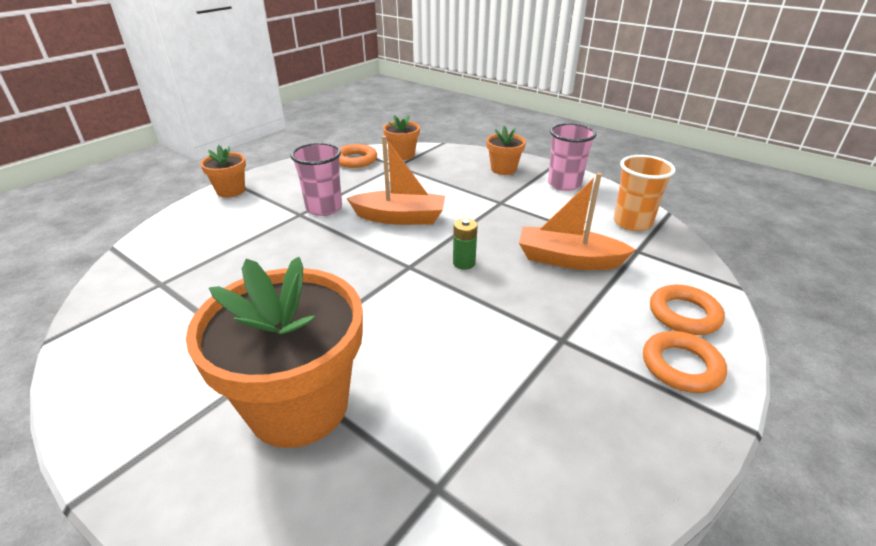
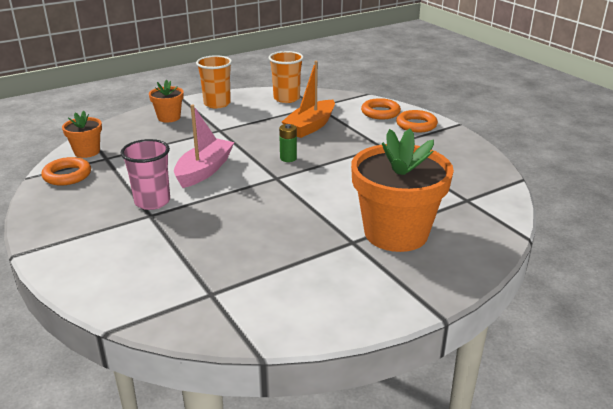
camera: 70 degrees left, 5 degrees down
(231, 191) = (54, 251): orange flower pot -> none
(400, 218) = (204, 170): orange boat -> pink boat
(564, 184) = (217, 104): pink cup -> orange cup

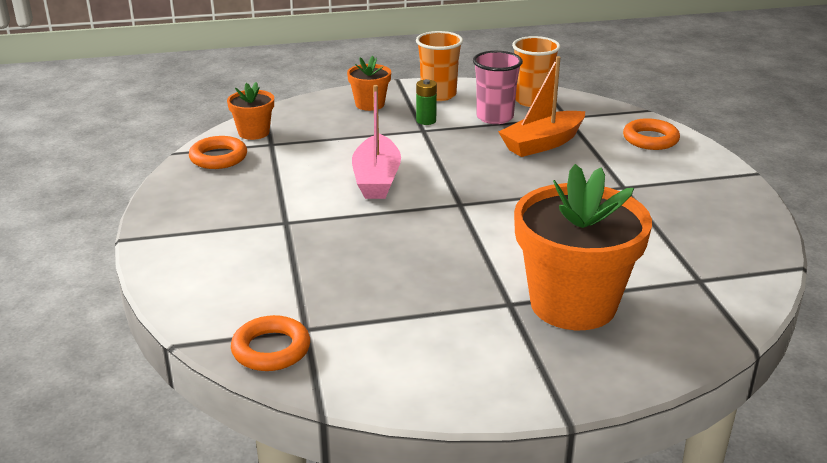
camera: 20 degrees right, 0 degrees up
(152, 202) = (296, 207): pink cup -> pink cup (494, 117)
(204, 170) = (376, 179): pink boat -> pink boat turned 135 degrees clockwise
(288, 158) = (489, 181): green battery -> green battery (426, 121)
(416, 125) = (691, 164): orange ring -> orange ring (271, 349)

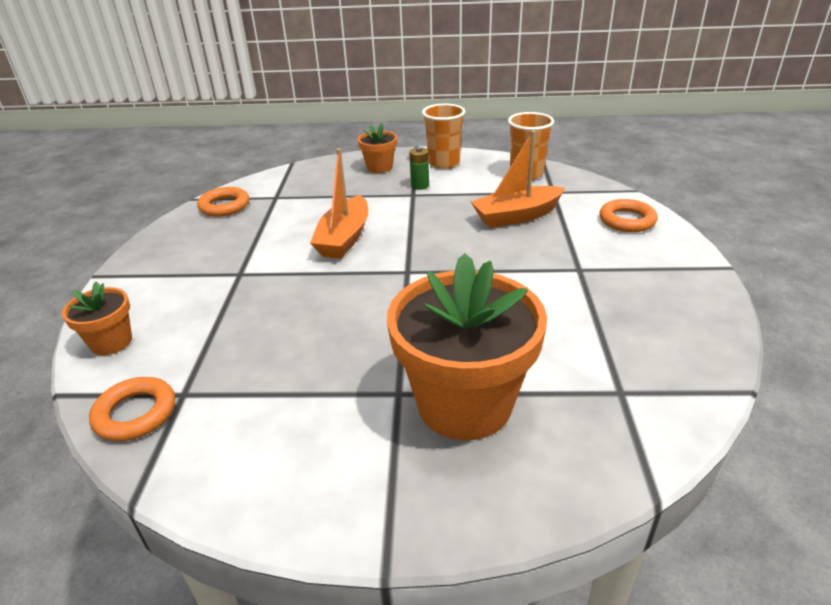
camera: 15 degrees right, 5 degrees up
(253, 133) = (267, 186): orange flower pot -> orange flower pot (111, 342)
(376, 179) = (344, 238): pink boat -> orange boat
(494, 117) = (484, 187): pink cup -> none

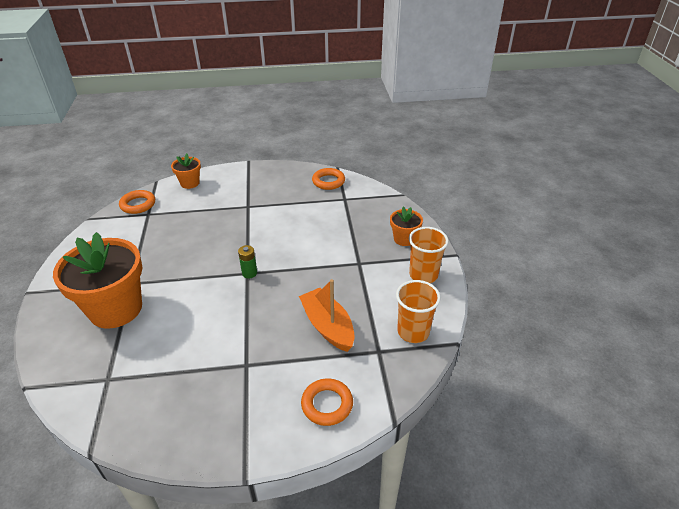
camera: 80 degrees right, 5 degrees up
(344, 238) = (288, 239): orange boat -> none
(420, 186) = (374, 265): green battery -> green battery (249, 273)

